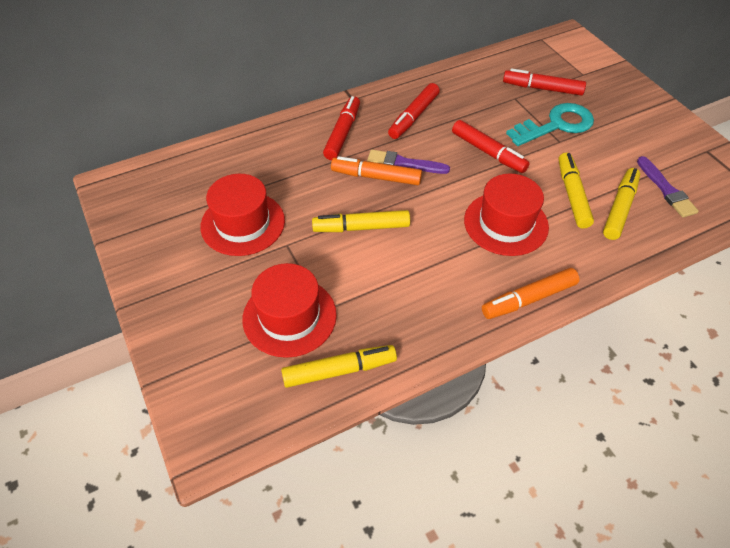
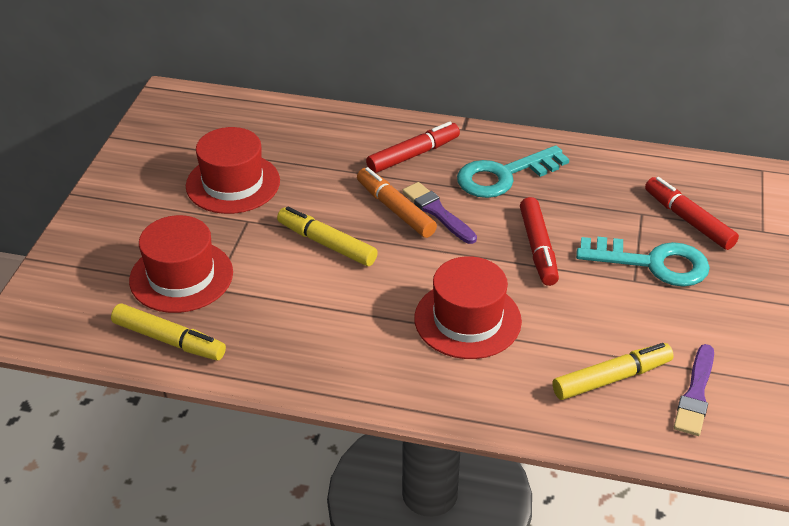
camera: 40 degrees right, 10 degrees down
(414, 116) = (504, 175): red marker -> turquoise key
(529, 299) = (401, 394): orange marker -> none
(572, 195) = (574, 336): yellow marker -> none

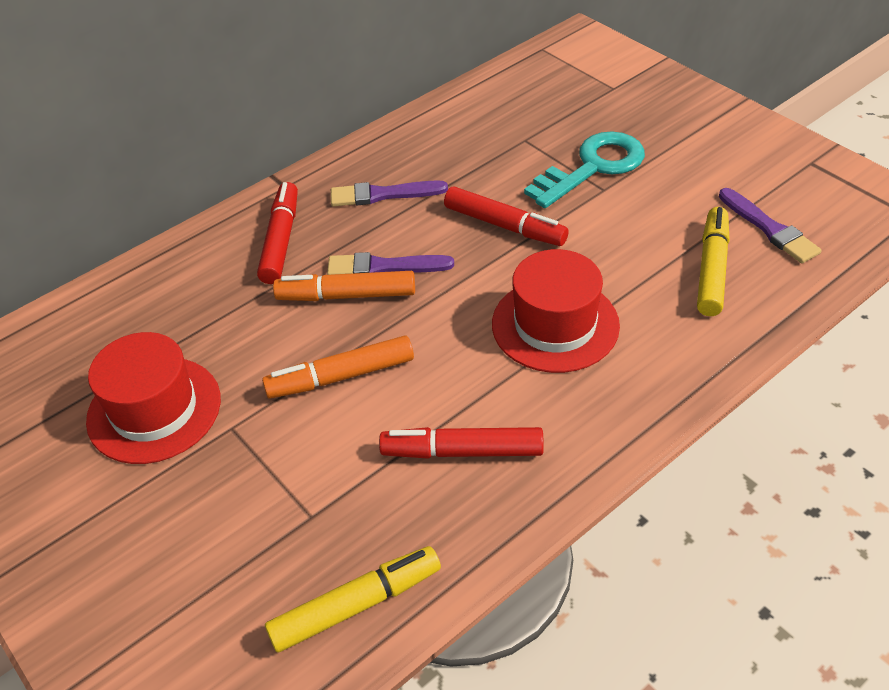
camera: 50 degrees left, 5 degrees up
(181, 276) = (259, 539): red hat -> none
(327, 244) = (342, 376): yellow marker -> orange marker
(504, 175) = (383, 194): turquoise key -> purple brush
(688, 220) = (561, 119): red marker -> red marker (463, 451)

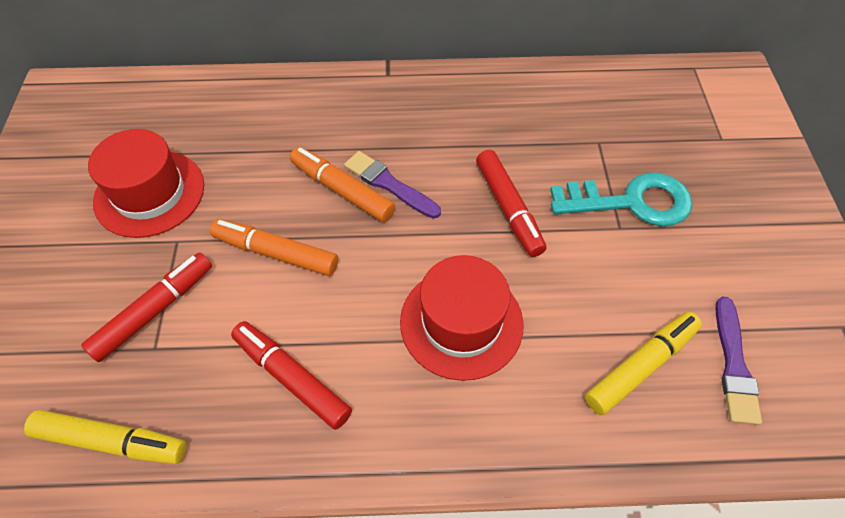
camera: 35 degrees right, 10 degrees up
(280, 240) = (343, 117): red marker -> red marker (154, 311)
(383, 194) = (446, 123): purple brush -> none

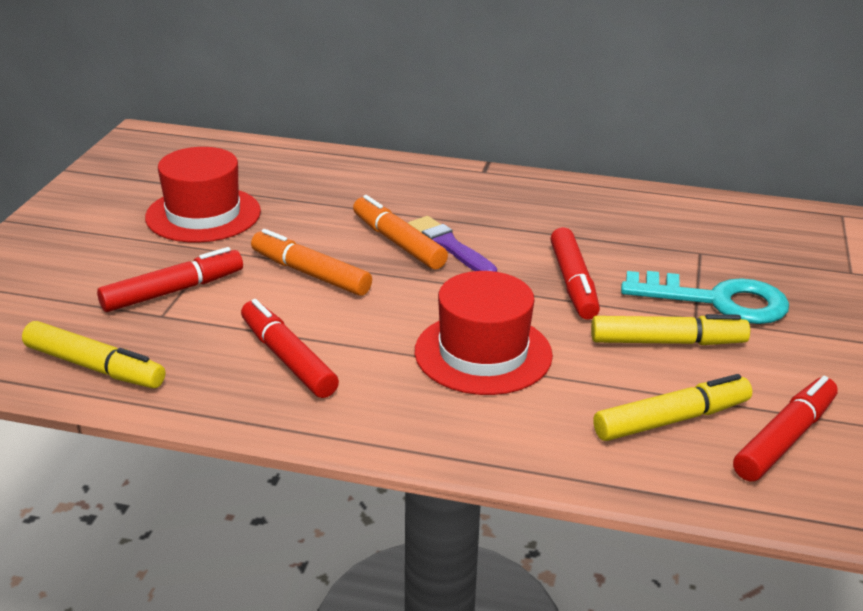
camera: 15 degrees right, 25 degrees down
(607, 266) = (666, 342): none -> yellow marker
(734, 365) = (784, 439): purple brush -> red marker

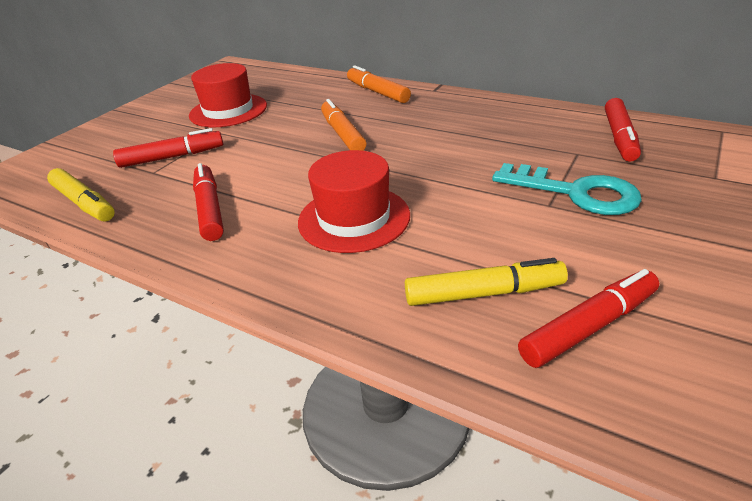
camera: 20 degrees right, 5 degrees up
(311, 274) = (268, 151): orange marker -> orange marker (378, 92)
(450, 246) = (378, 138): purple brush -> none
(573, 283) = (457, 170): red marker -> red marker (619, 137)
(666, 342) = (513, 223): yellow marker -> none

